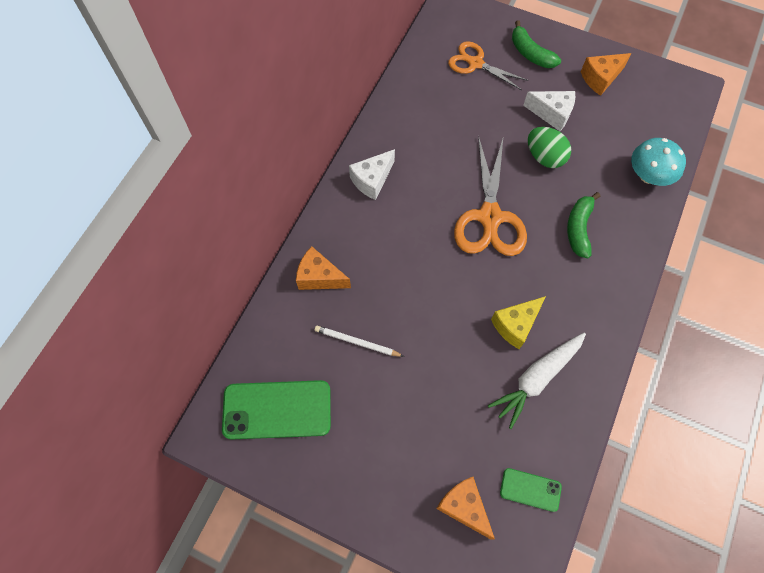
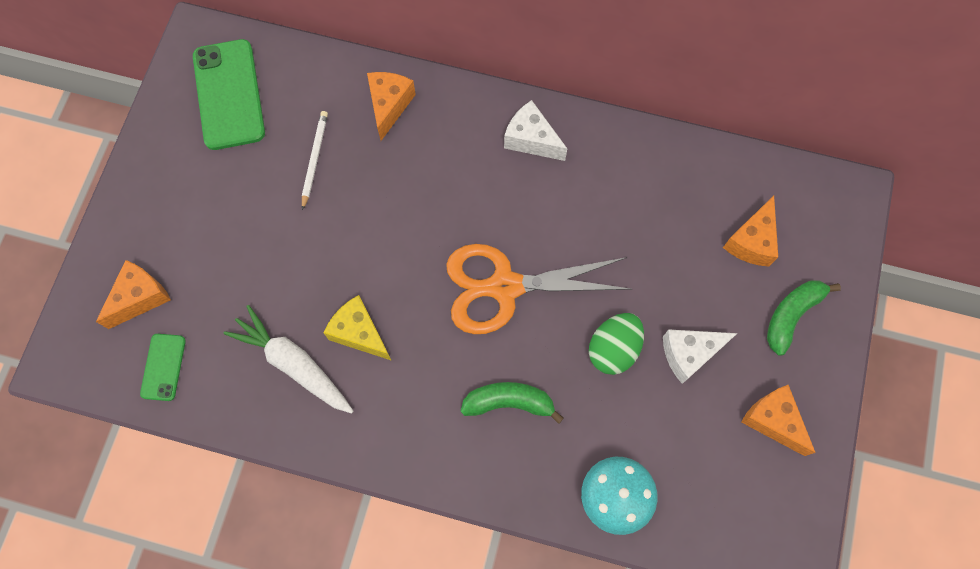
camera: 80 degrees right, 5 degrees up
(475, 63) = (751, 241): orange scissors -> orange cheese
(552, 114) = (689, 354): white cheese -> white cheese turned 60 degrees clockwise

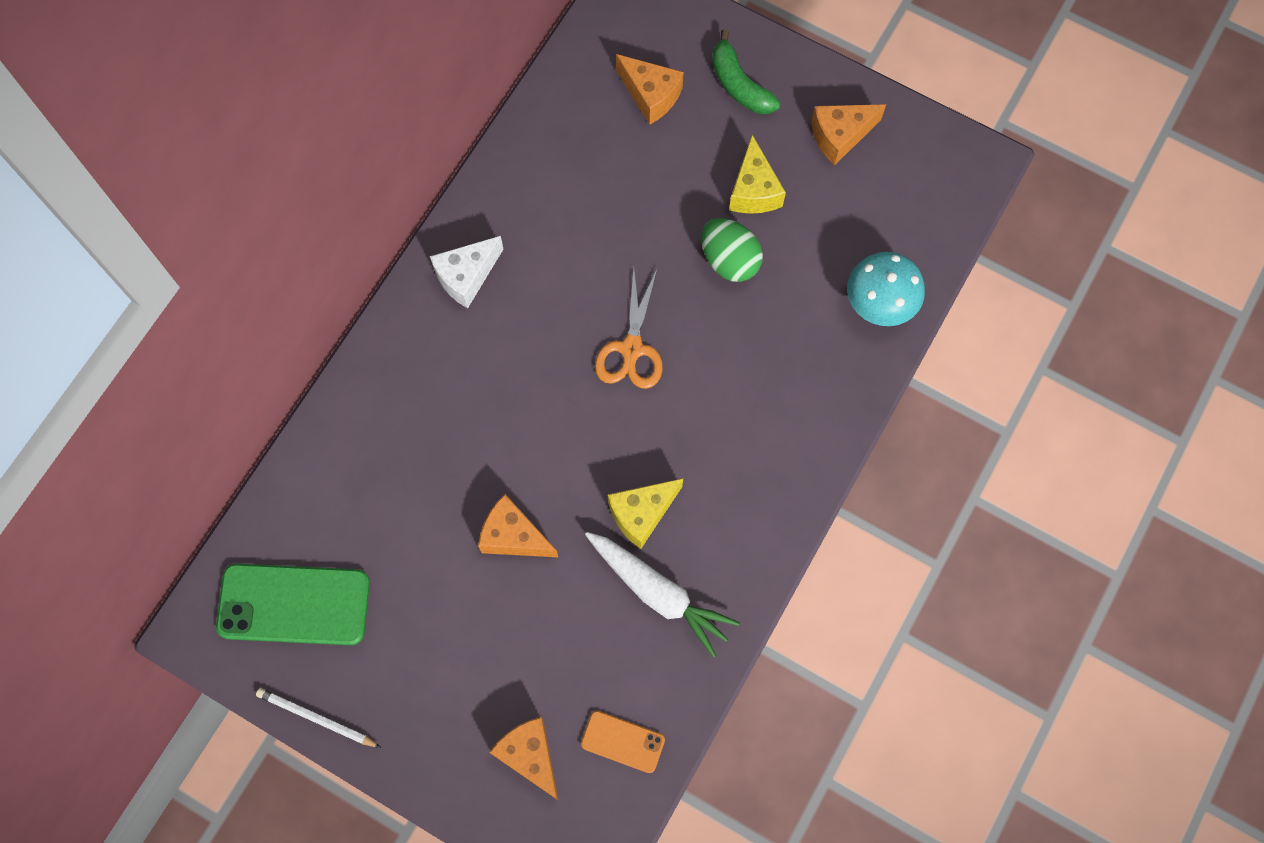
camera: 75 degrees left, 0 degrees up
(163, 367) = (622, 741): green phone -> orange phone
(293, 364) = (658, 593): white carrot -> white carrot turned 105 degrees counterclockwise
(314, 159) = (414, 519): white pencil -> white pencil (316, 718)
(389, 105) = (372, 420): orange cheese -> orange cheese (513, 536)
(505, 287) = (631, 349): orange scissors -> orange scissors, size x0.64
(509, 403) = (759, 377): green banana -> none
(689, 354) = (753, 190): white cheese -> yellow cheese

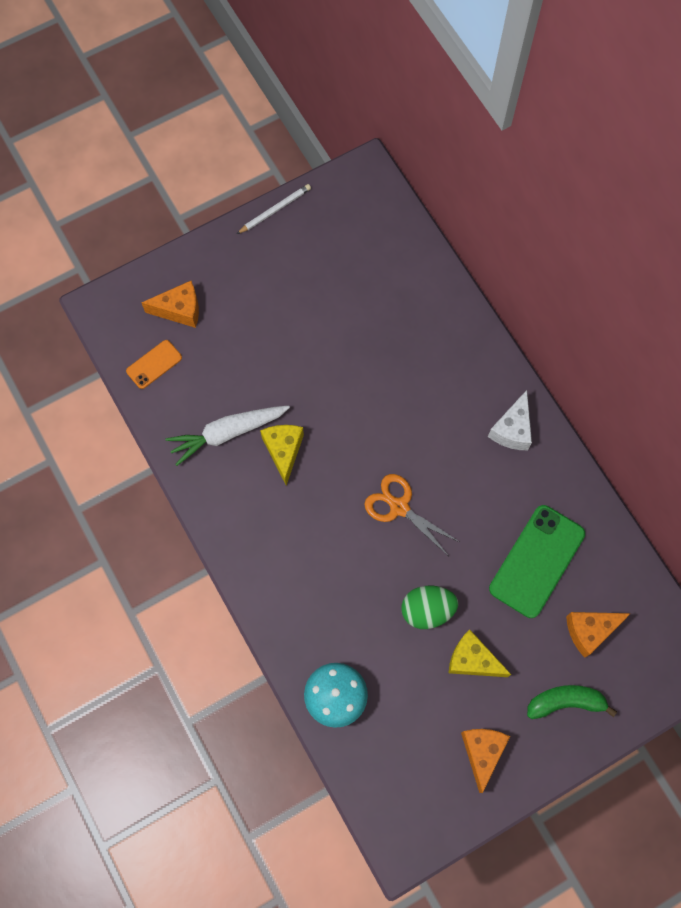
camera: 120 degrees right, 0 degrees up
(294, 604) = (350, 228): green phone -> green phone (537, 561)
(466, 276) = (512, 429): white cheese -> white cheese turned 150 degrees counterclockwise
(513, 536) = (316, 368): orange cheese -> none

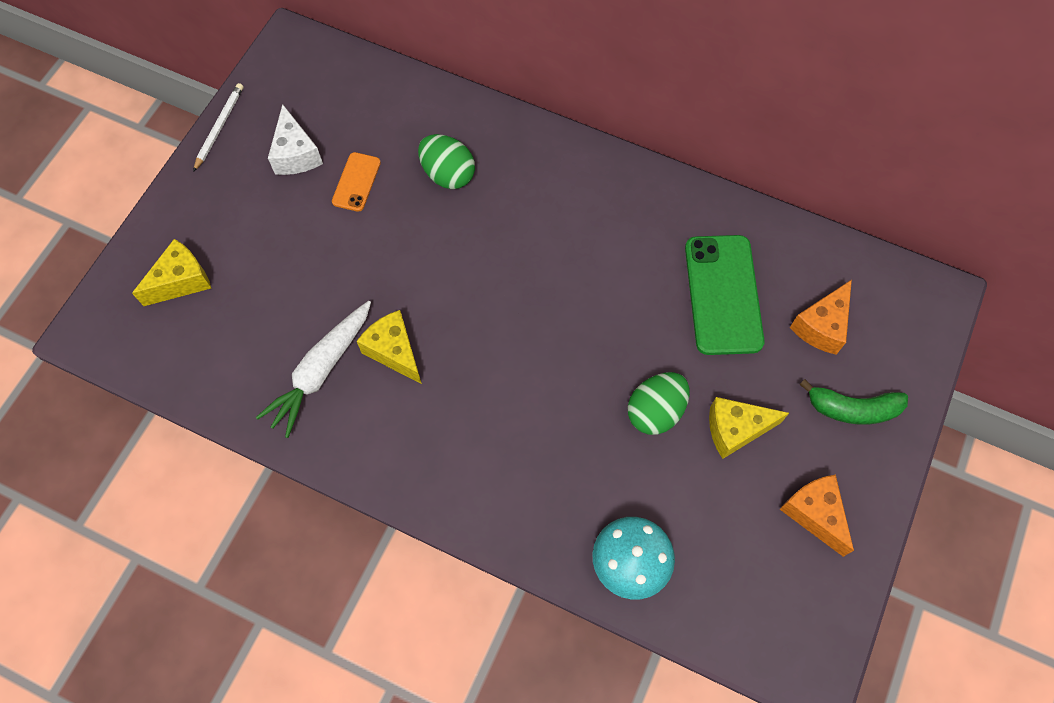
camera: 35 degrees left, 5 degrees down
(154, 364) = (190, 352): orange phone -> orange phone (356, 182)
(180, 310) = (181, 281): orange cheese -> yellow cheese
(399, 507) = (553, 330): orange scissors -> none
(407, 345) = (448, 174): none -> green egg
(512, 429) = (607, 189): white cheese -> white cheese (296, 154)
(565, 702) = (852, 408): green banana -> green banana turned 135 degrees counterclockwise

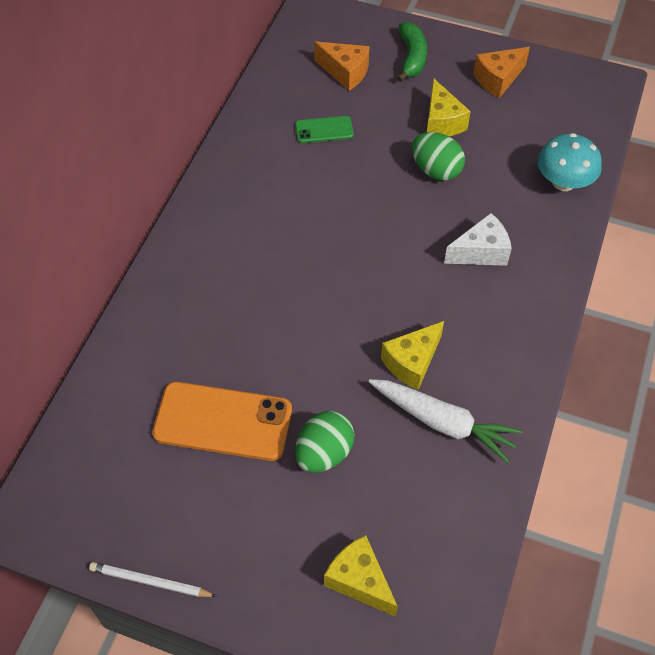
camera: 95 degrees left, 10 degrees down
(296, 154) = (188, 488): white cheese -> white cheese (481, 252)
(356, 182) = (223, 421): orange phone -> orange phone, size x1.92
(448, 174) = (211, 338): green egg -> green egg (324, 453)
(723, 294) = (324, 130): green phone -> green phone, size x0.52

